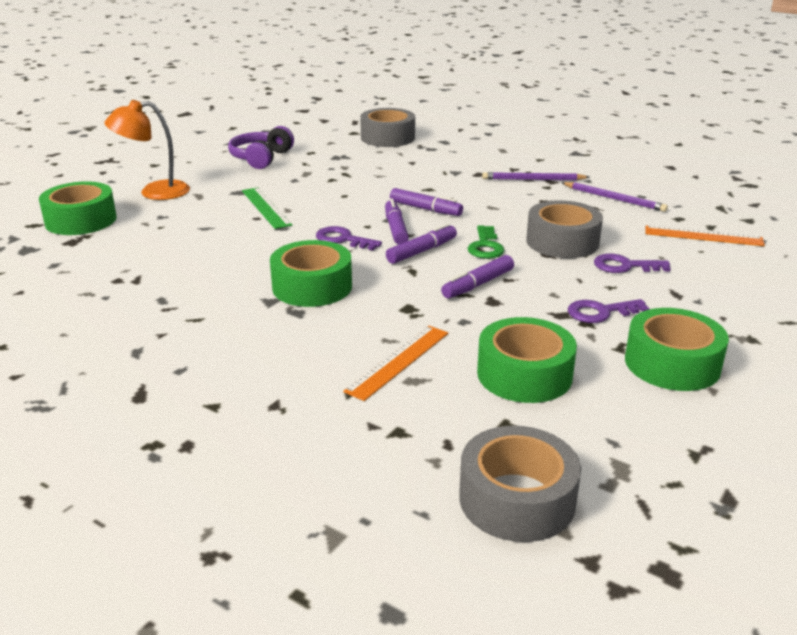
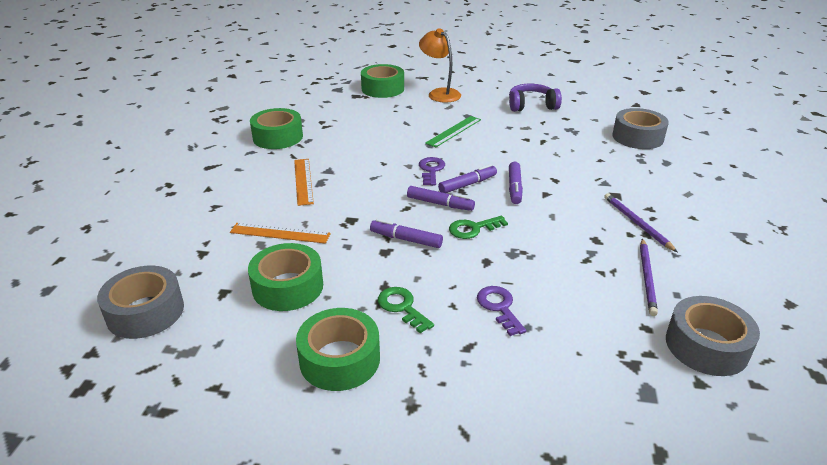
camera: 65 degrees right, 5 degrees up
(312, 287) = (355, 178): green tape -> green tape (278, 137)
(562, 242) = (517, 264): grey tape -> grey tape (706, 346)
(601, 312) = (402, 307): purple key -> green key
(703, 236) = (616, 351): orange ruler -> orange ruler (303, 181)

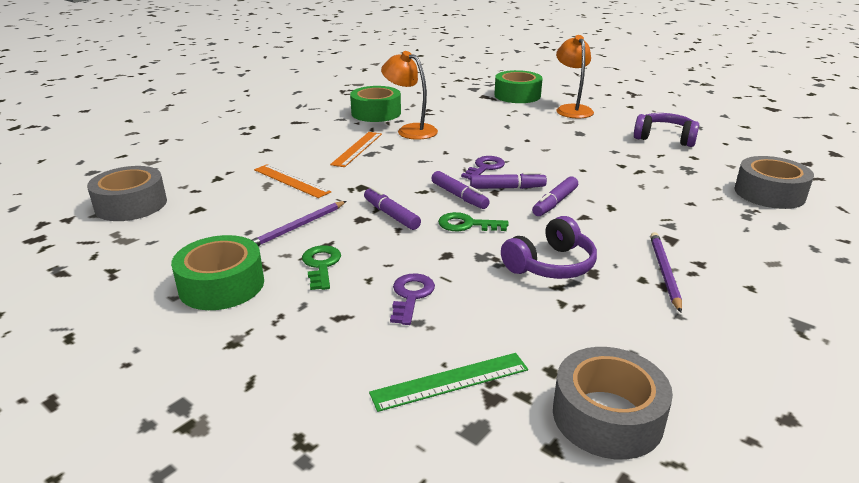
camera: 30 degrees right, 5 degrees down
(288, 287) = (249, 220): green tape -> none
(330, 148) = (410, 130): none -> orange lamp
(453, 131) = (548, 142): green ruler -> green ruler (450, 381)
(564, 244) = (550, 265): none -> purple headphones
(647, 278) = (612, 325): purple pencil -> purple pencil (297, 227)

